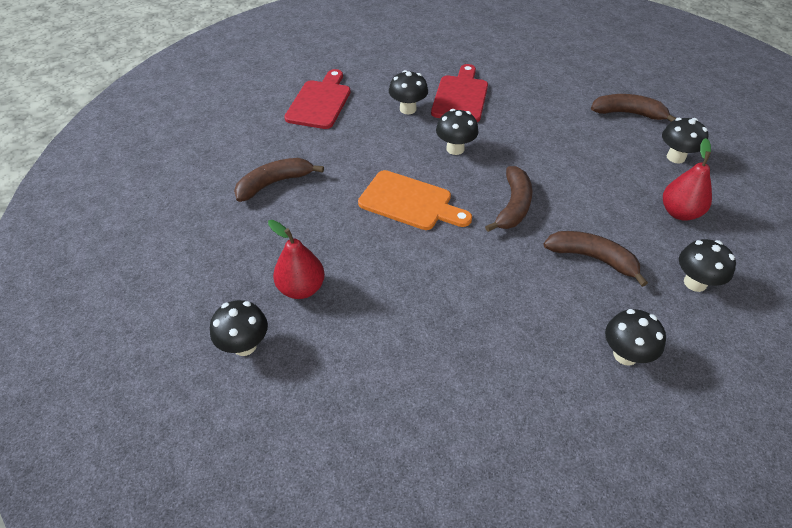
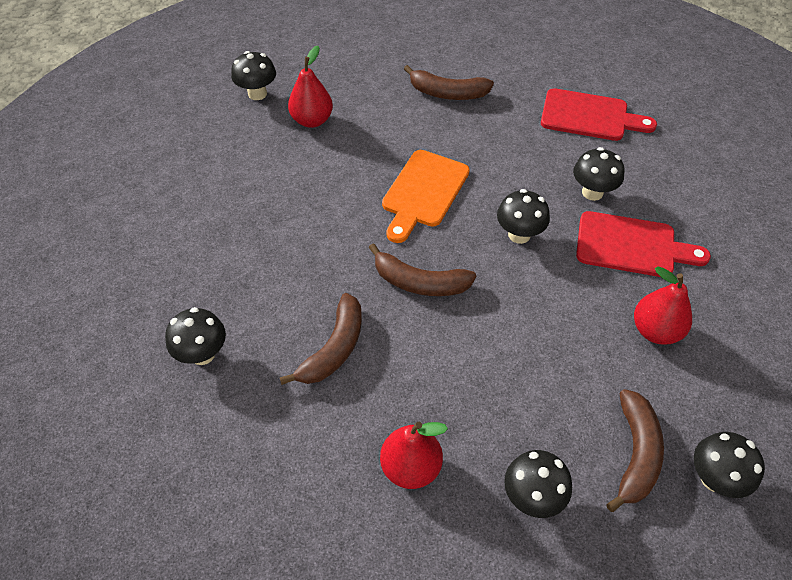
camera: 90 degrees right, 5 degrees up
(274, 183) = (447, 93): brown banana -> brown banana turned 135 degrees clockwise
(533, 95) = (655, 331): none -> red pear
(695, 283) = (288, 450): black mushroom -> black mushroom (714, 478)

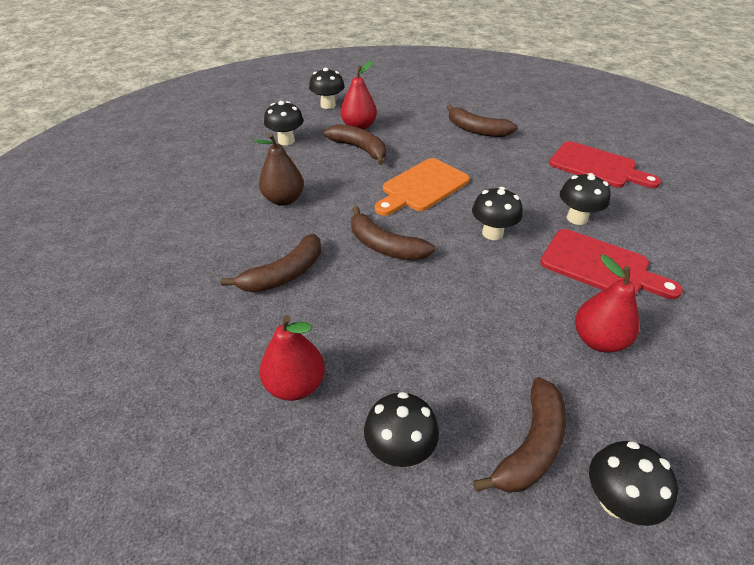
camera: 20 degrees right, 10 degrees down
(202, 354) = (179, 250): black mushroom -> black mushroom (286, 141)
(281, 252) = (283, 199): none -> brown pear
(330, 155) = (360, 149): none -> brown banana

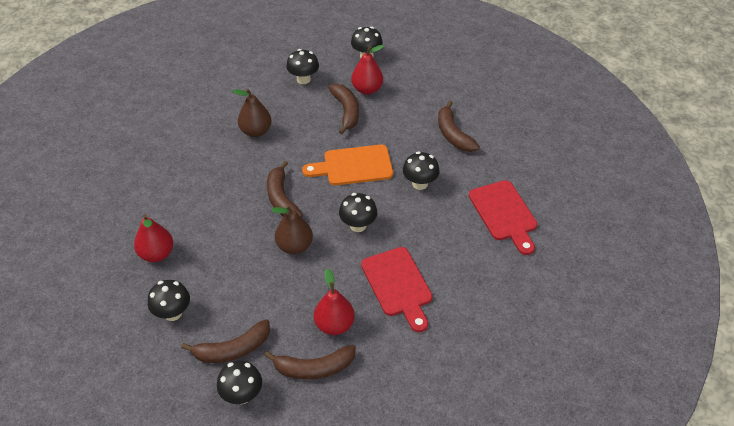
camera: 35 degrees right, 5 degrees up
(284, 274) = (208, 186): brown banana -> brown banana (314, 368)
(455, 284) = (294, 246): none -> brown pear
(577, 218) = (429, 245): black mushroom -> black mushroom (420, 184)

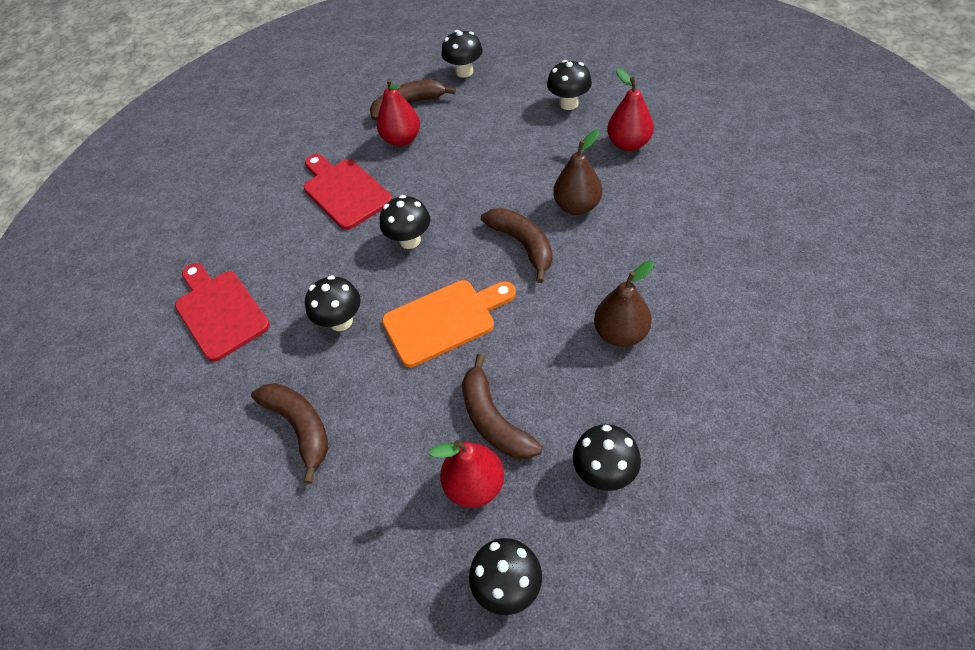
camera: 170 degrees right, 5 degrees up
(232, 349) = (491, 96): brown banana -> none
(294, 246) = (477, 196): brown pear -> brown pear (577, 206)

